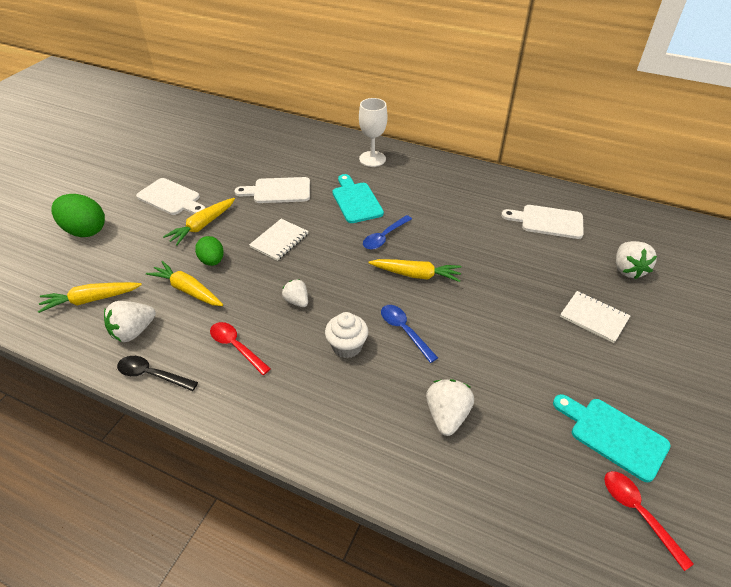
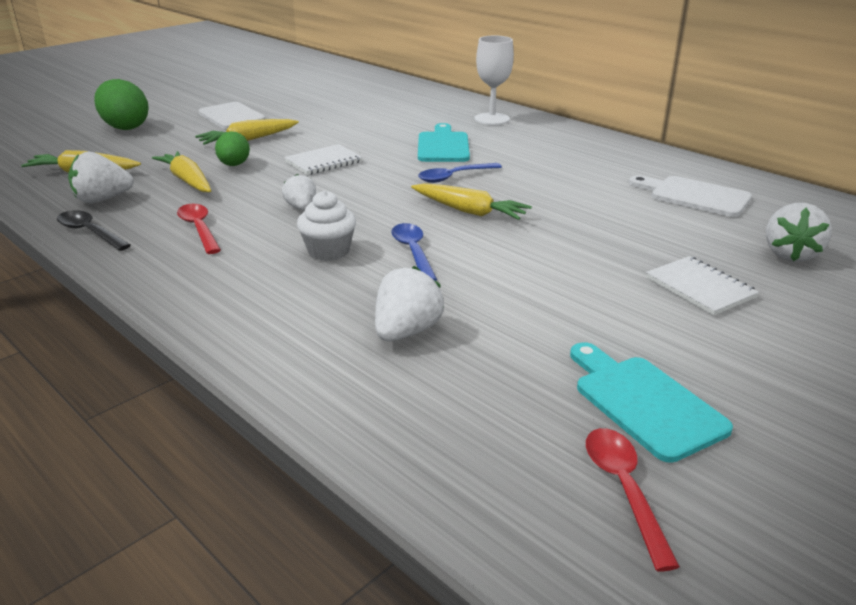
camera: 20 degrees right, 15 degrees down
(278, 191) = (356, 127): white cutting board -> none

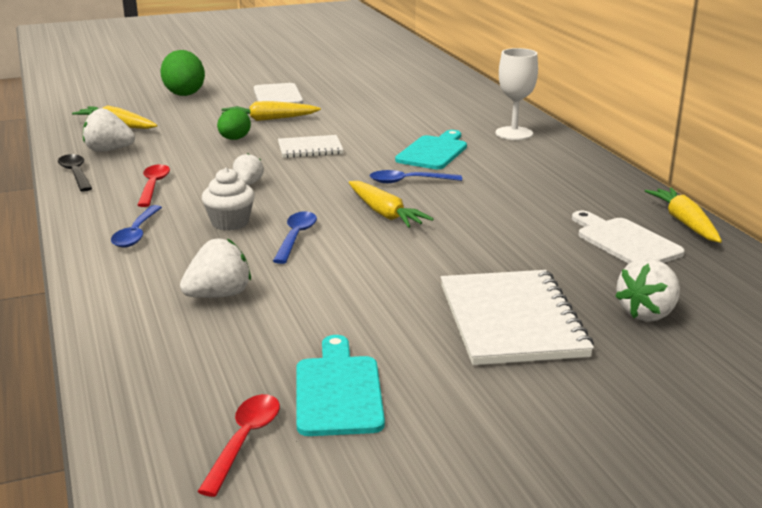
camera: 25 degrees right, 5 degrees down
(187, 180) = (185, 146): yellow carrot -> yellow carrot (684, 223)
(237, 284) = (136, 233): none -> blue spoon
(700, 288) = (512, 320): white notebook -> white notebook, size x1.78

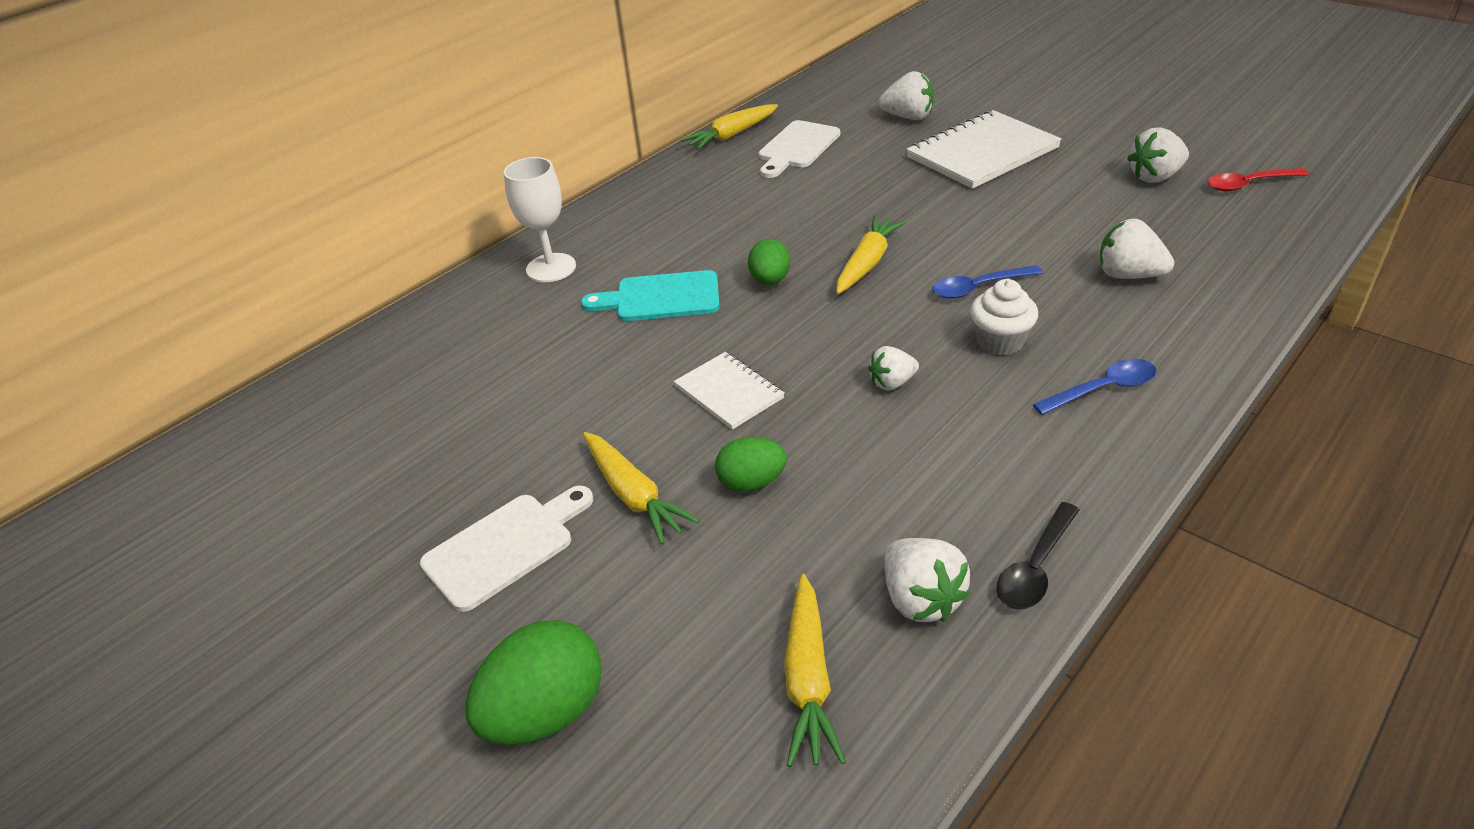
camera: 115 degrees left, 15 degrees up
(153, 186) = (983, 457): red spoon -> none
(338, 391) = (1155, 177): turquoise cutting board -> white strawberry
(409, 181) = (770, 280): blue spoon -> green egg

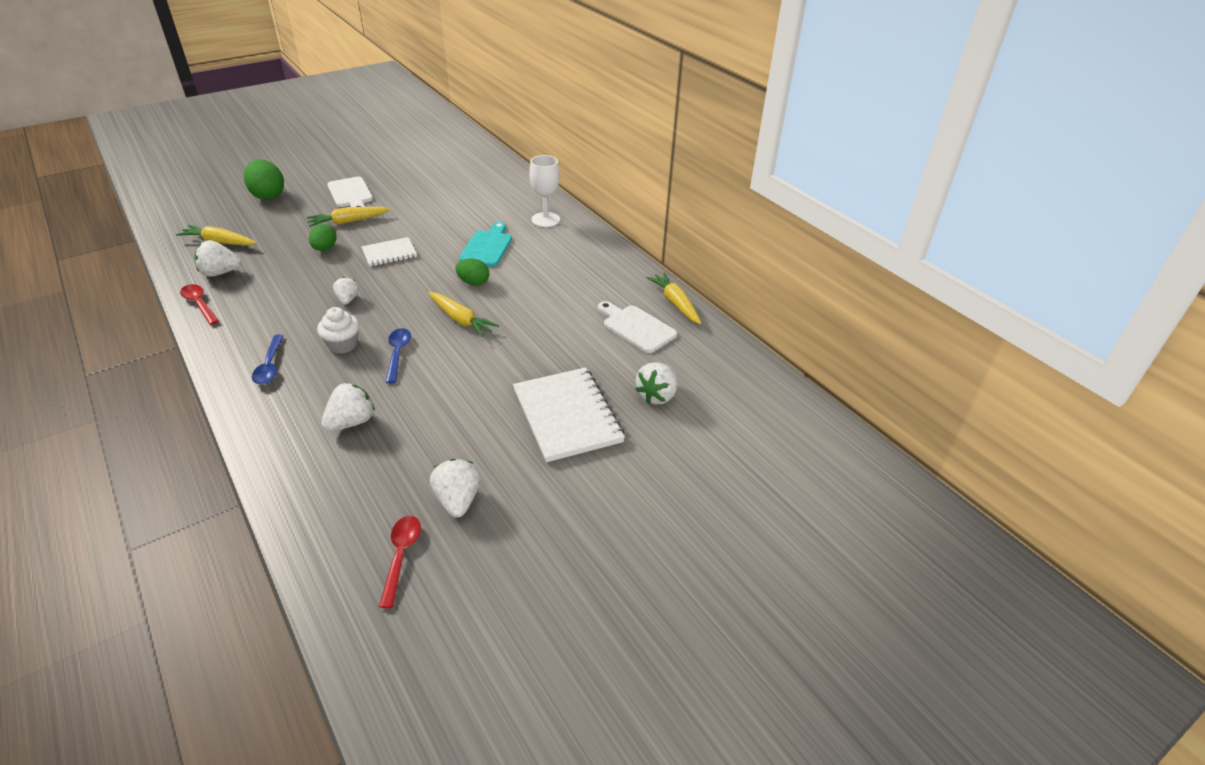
camera: 100 degrees right, 0 degrees up
(1035, 567) = (199, 304): black spoon -> red spoon

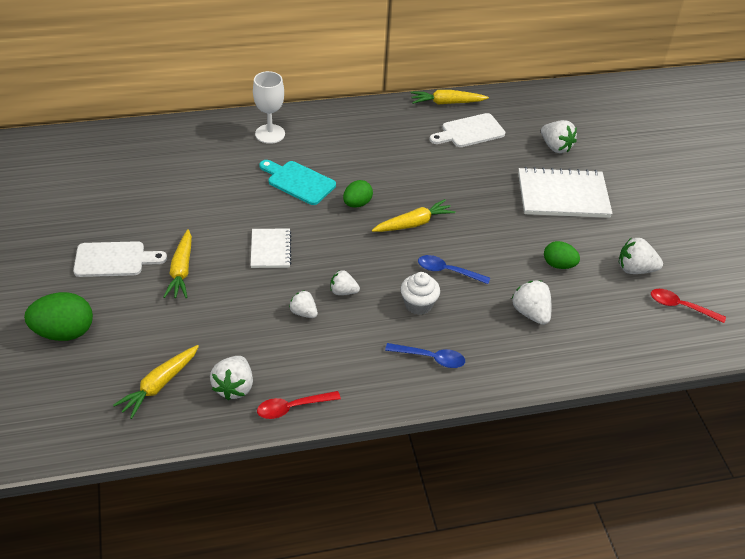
camera: 70 degrees left, 5 degrees up
(314, 285) = (303, 312): none -> white strawberry
(325, 248) = (231, 296): green egg -> green egg (558, 265)

